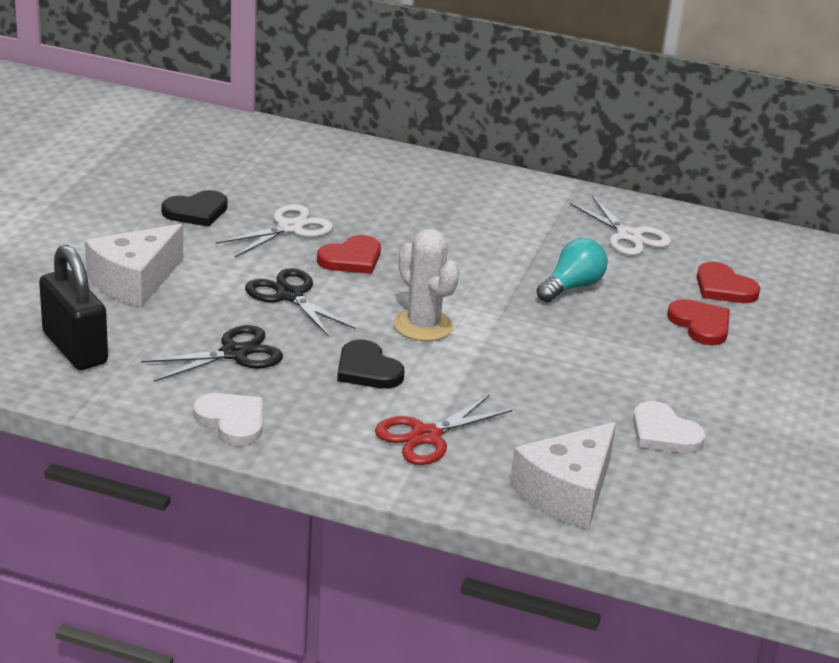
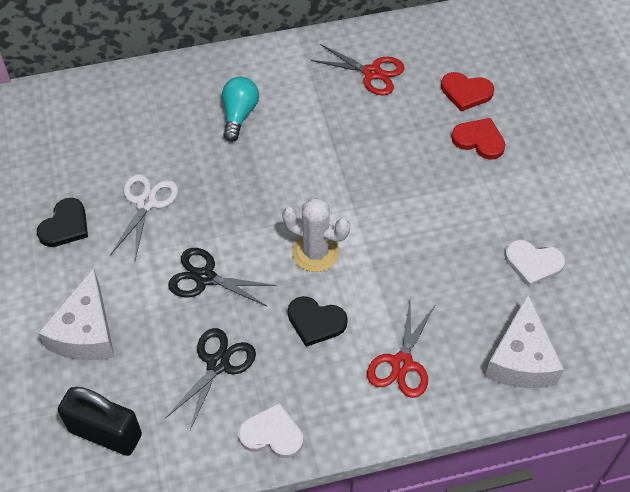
camera: 30 degrees left, 25 degrees up
(351, 259) = (214, 210): red heart -> none
(572, 287) = (376, 150): turquoise light bulb -> turquoise light bulb (239, 115)
(628, 236) = (372, 73): white scissors -> red scissors

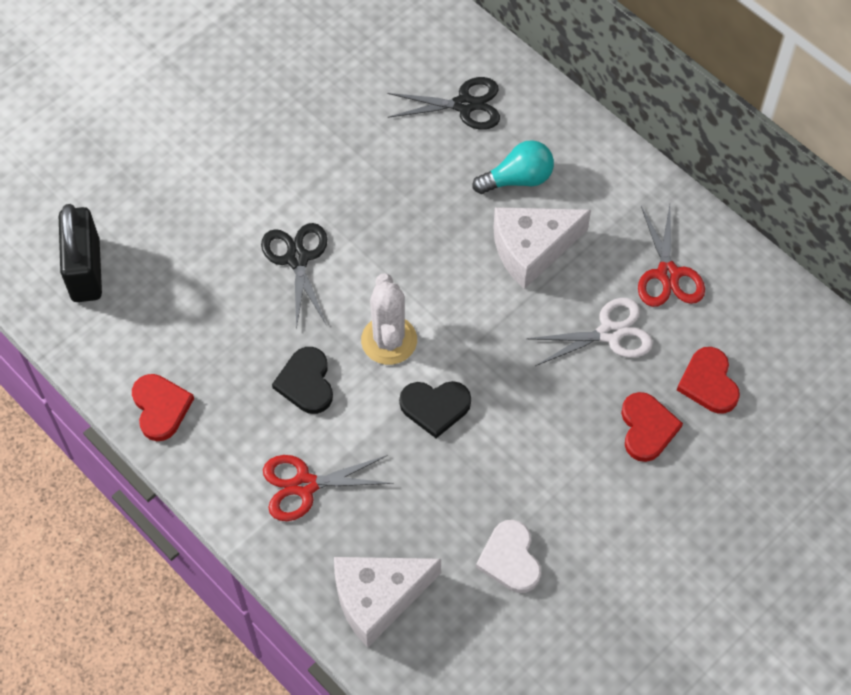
camera: 60 degrees right, 5 degrees up
(65, 225) = (282, 109): black heart -> black heart (435, 407)
(86, 332) = (178, 195): white cheese -> white cheese (532, 249)
(146, 203) = (351, 160): white scissors -> white scissors (609, 333)
(218, 364) = (208, 322): black scissors -> black scissors (464, 105)
(272, 434) = (160, 407): white heart -> red heart

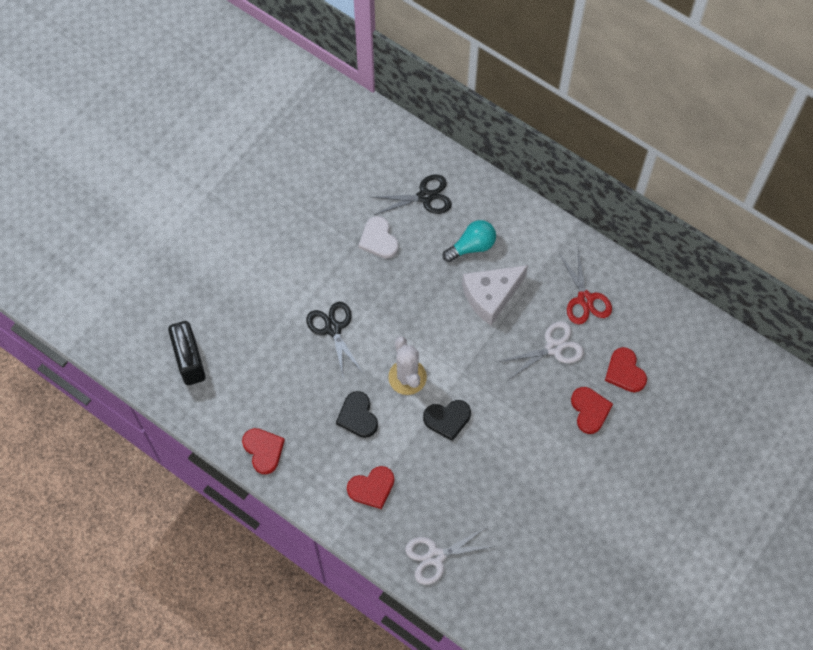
camera: 10 degrees left, 5 degrees up
(305, 485) = (372, 488): red scissors -> red heart
(378, 598) = (435, 556): white cheese -> white scissors
(510, 559) = (516, 515): white heart -> white heart (378, 239)

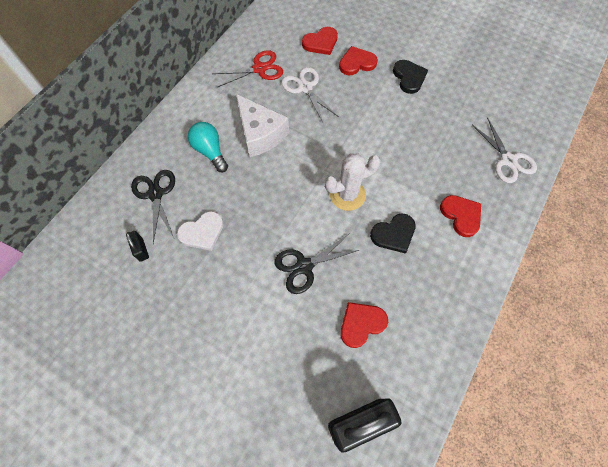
camera: 95 degrees left, 0 degrees up
(263, 450) = (447, 321): red heart -> red heart (361, 324)
(366, 187) = (141, 249): none -> black padlock
(447, 419) = (382, 160): black heart -> black heart (409, 77)

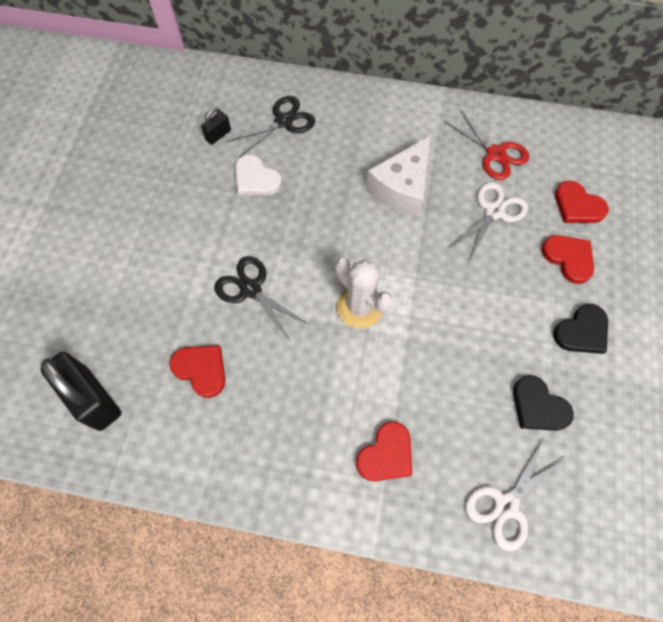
camera: 70 degrees right, 0 degrees up
(210, 151) = (356, 149): turquoise light bulb -> none
(393, 234) = (326, 375): black heart -> black heart (538, 406)

